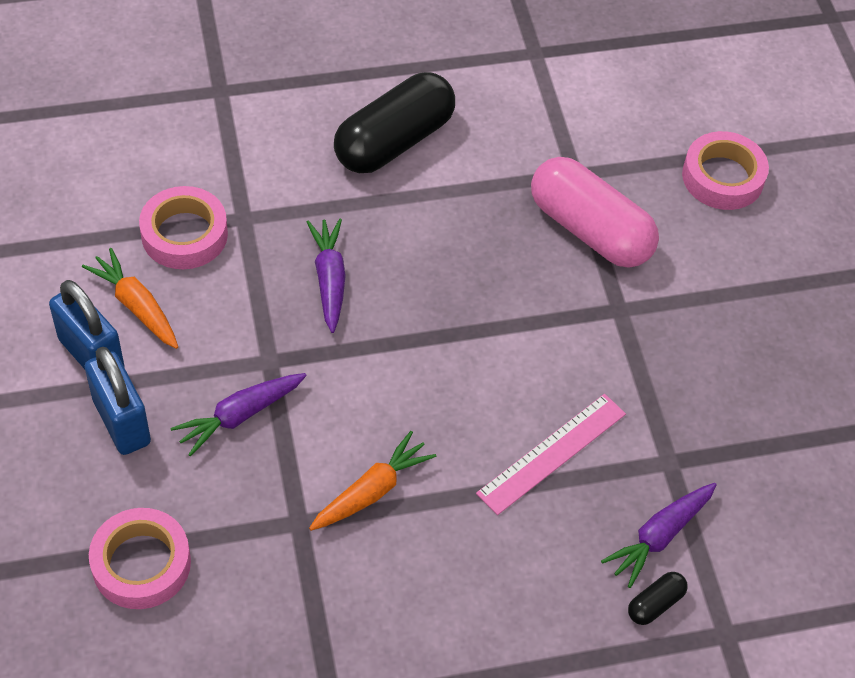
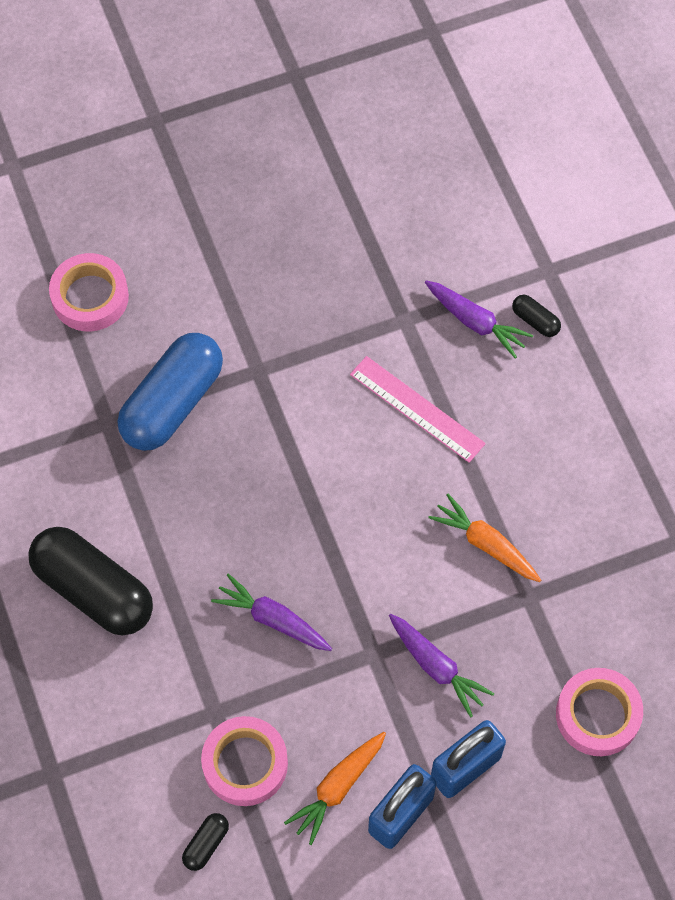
camera: 95 degrees left, 10 degrees up
(115, 193) = (206, 844): none -> black capsule
(329, 279) = (273, 619): purple carrot -> purple carrot turned 45 degrees clockwise
(590, 230) = (172, 403): pink capsule -> blue capsule

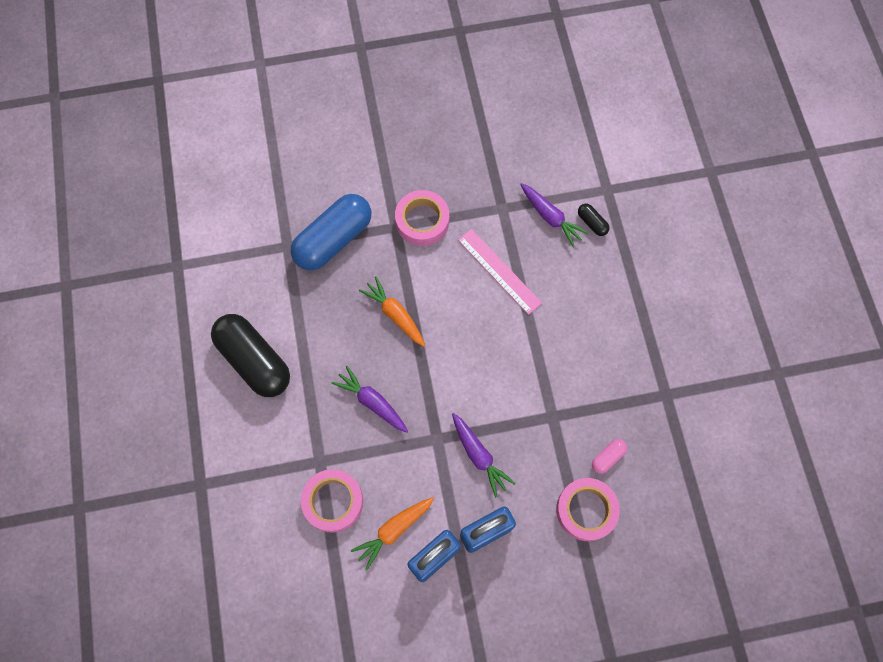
camera: 10 degrees right, 5 degrees up
(90, 297) = (293, 159): pink tape -> pink tape (422, 221)
(206, 844) = (295, 554): black capsule -> none
(485, 544) = (529, 374): orange carrot -> orange carrot (395, 314)
(614, 639) = (607, 457): none -> pink capsule

